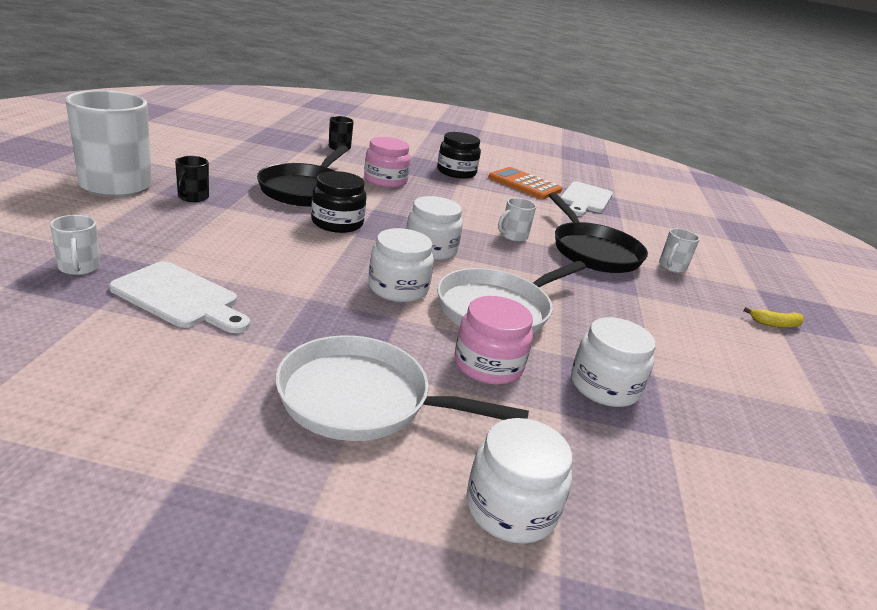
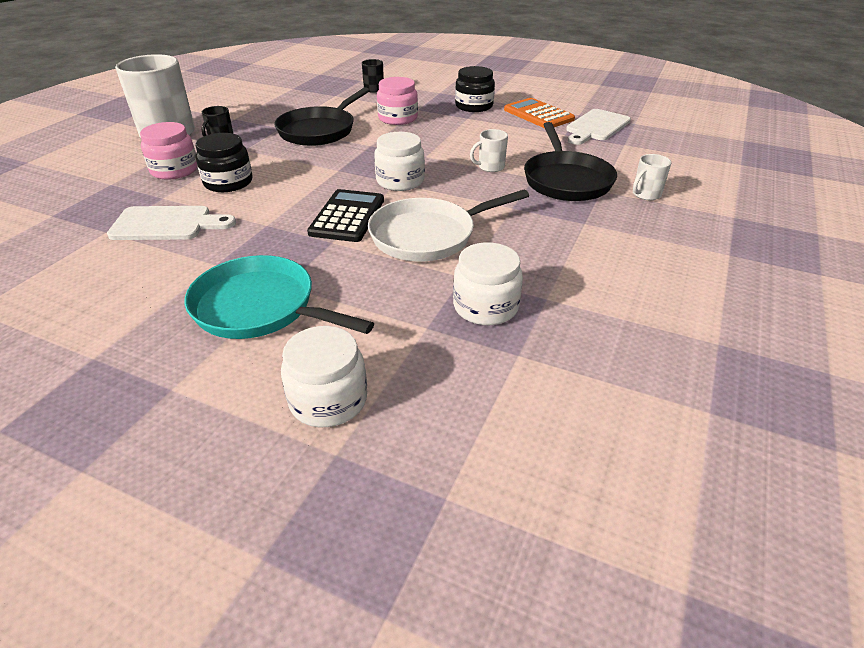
camera: 20 degrees right, 10 degrees up
(79, 268) = (108, 201): white mug -> none
(180, 298) = (167, 224): white cutting board -> white cutting board turned 45 degrees counterclockwise
(337, 223) = (329, 159): black jar -> black jar (228, 182)
(362, 400) = (260, 308): white pan -> turquoise pan
(398, 288) = (347, 216): white jar -> black calculator
(488, 365) = (386, 284): pink jar -> pink jar (174, 170)
(775, 324) = (727, 253): yellow banana -> none

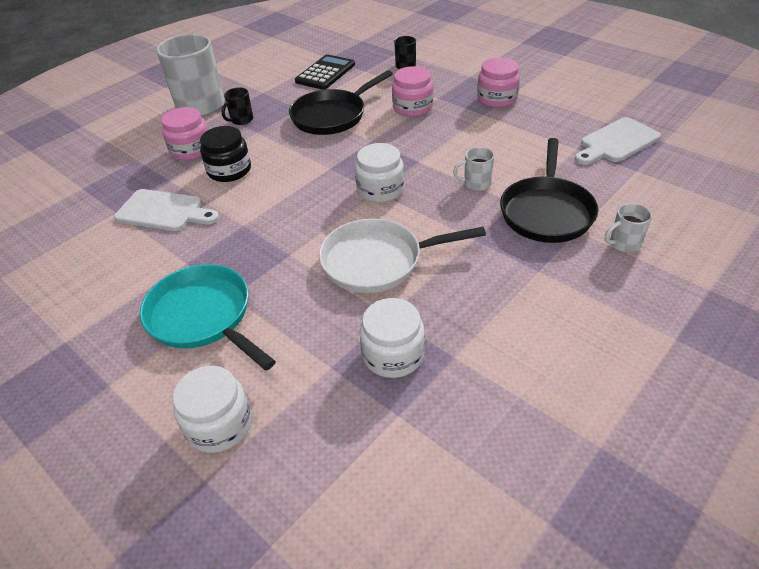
camera: 20 degrees right, 5 degrees up
(347, 216) = (315, 226): black calculator -> black calculator (325, 73)
(474, 106) = (497, 99): black jar -> pink jar
(538, 115) = (560, 118): orange calculator -> none

